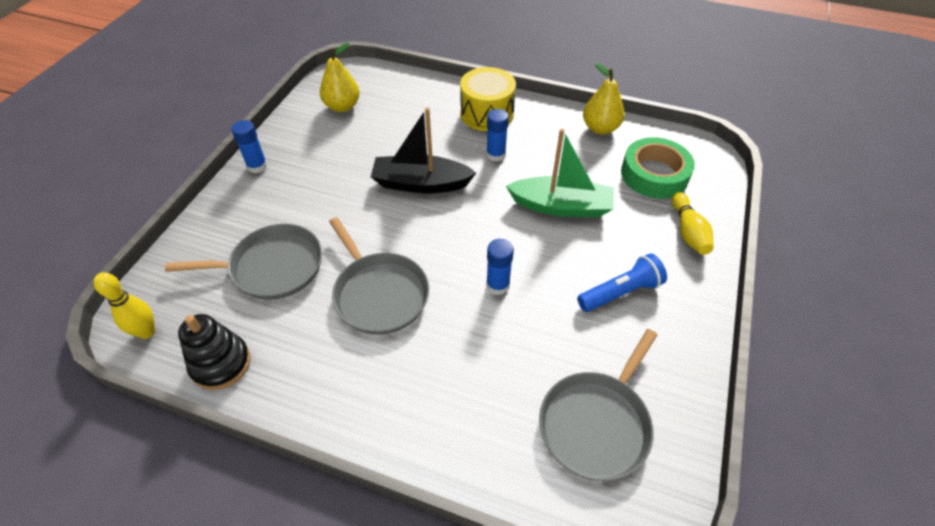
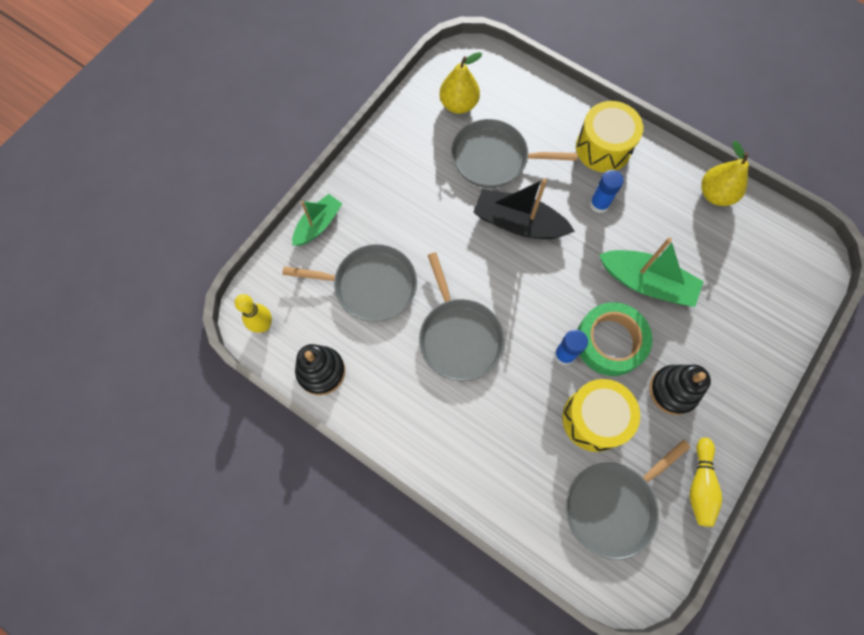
camera: 15 degrees right, 20 degrees up
(207, 225) = (318, 225): none -> green boat
(257, 166) = (368, 165): blue glue stick -> none
(385, 139) = (494, 158): none -> grey pan
(547, 339) = (594, 419): none -> yellow drum
(621, 292) = (673, 390): blue flashlight -> black stacking toy
(654, 174) = (751, 266): green tape -> green tape (610, 341)
(688, 232) = (760, 342): yellow bowling pin -> yellow bowling pin (700, 485)

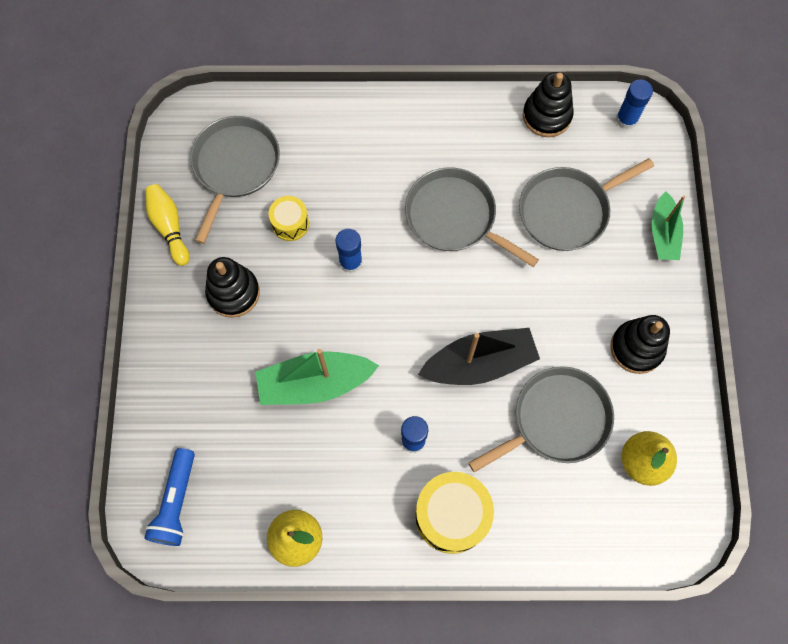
camera: 145 degrees right, 0 degrees up
(263, 325) = (626, 119): yellow bowling pin -> blue glue stick
(404, 166) = (636, 348): none -> black stacking toy
(594, 419) = (290, 223): yellow drum -> yellow drum, size x0.56
(610, 341) = (316, 301): green tape -> none
(790, 266) = (176, 502): none -> blue flashlight

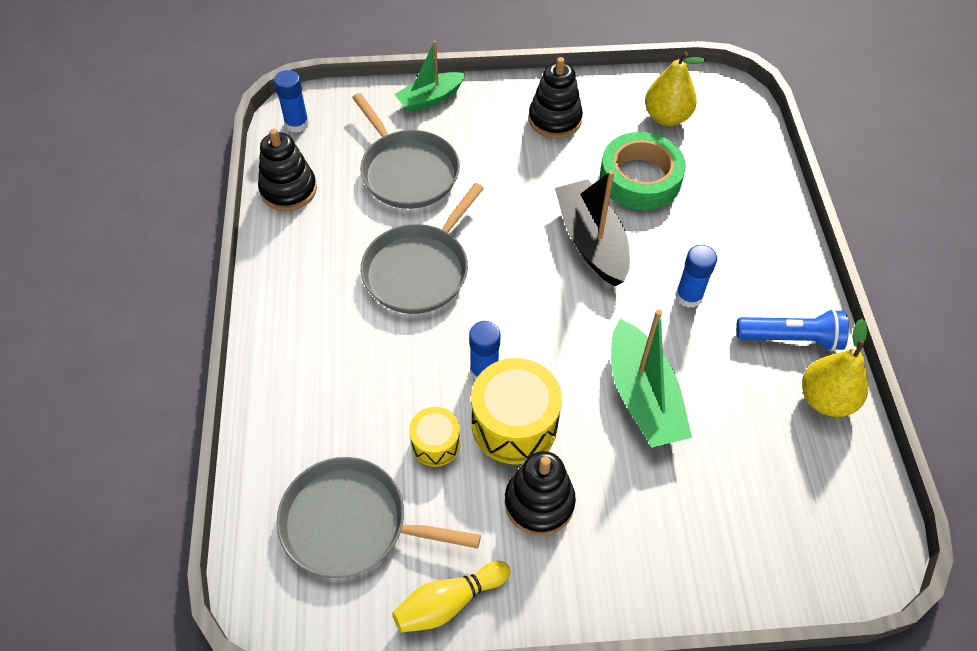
camera: 95 degrees left, 15 degrees down
(176, 502) = (823, 537): blue flashlight -> blue flashlight (791, 338)
(451, 515) = (758, 260): yellow drum -> yellow drum (514, 424)
(556, 420) = (640, 179): grey pan -> green tape
(663, 233) = (430, 98): green boat -> green boat turned 150 degrees clockwise

